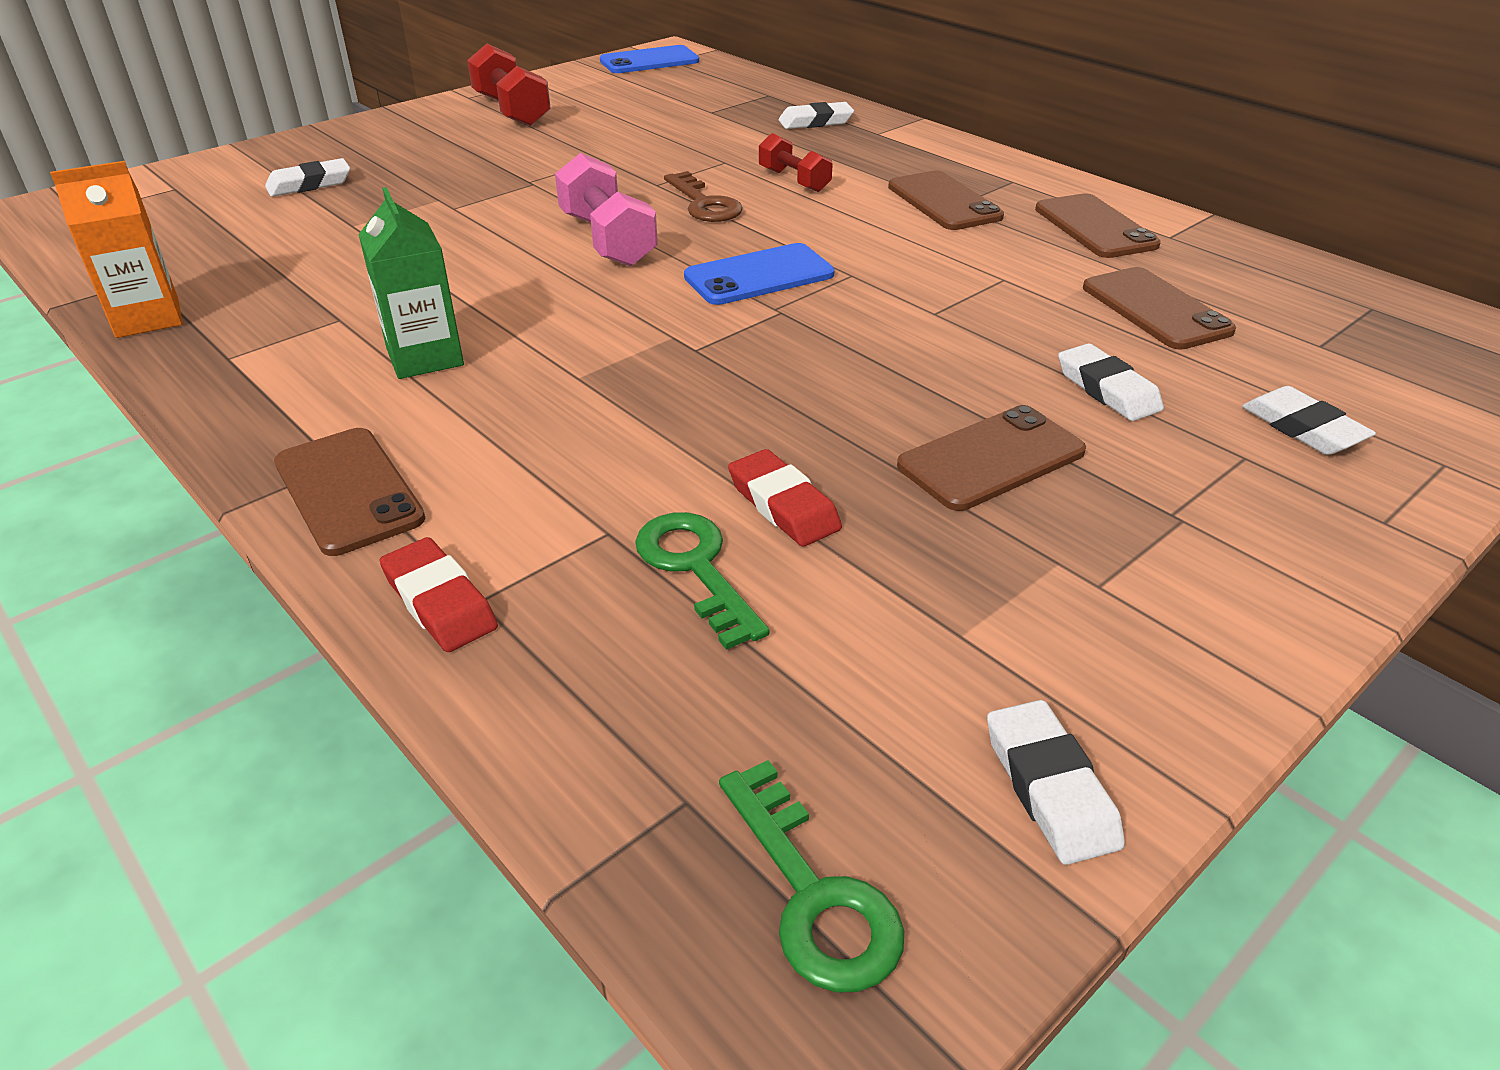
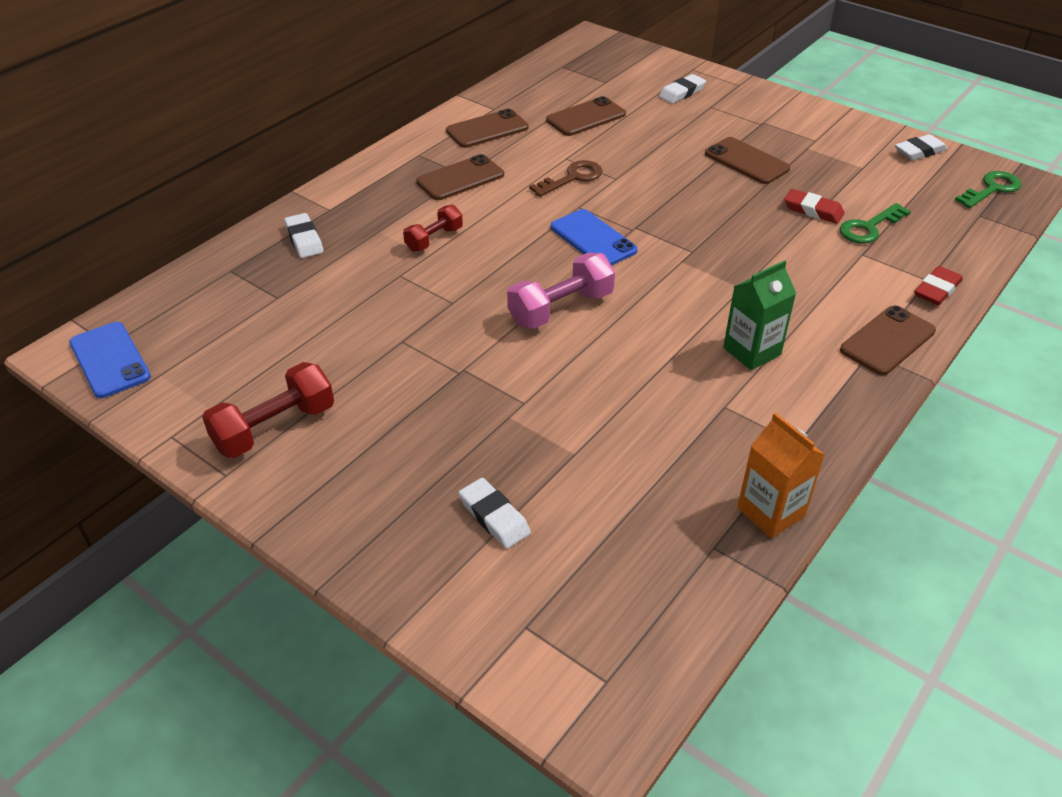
camera: 100 degrees left, 5 degrees up
(704, 204) = (486, 274): brown key -> brown key (572, 178)
(783, 505) = (813, 210): red eraser -> red eraser turned 75 degrees clockwise
(1107, 389) = (672, 133): white eraser -> none

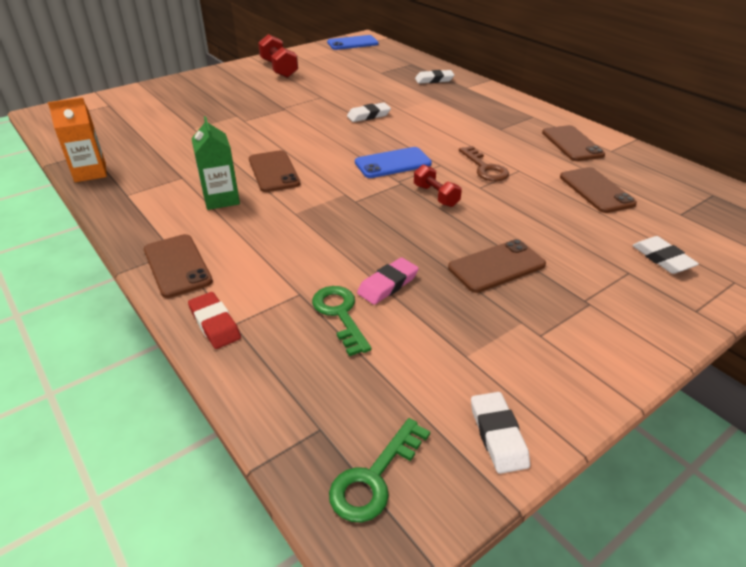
camera: 105 degrees right, 5 degrees down
(434, 239) = (418, 112): red dumbbell -> red dumbbell (436, 196)
(460, 178) = (494, 127): brown phone -> brown phone (274, 171)
(494, 516) = (174, 105): white eraser -> white eraser (368, 115)
(561, 308) = (318, 141): pink dumbbell -> none
(813, 210) = (388, 284): red eraser -> pink eraser
(991, 189) = (374, 477): green key -> green key turned 60 degrees clockwise

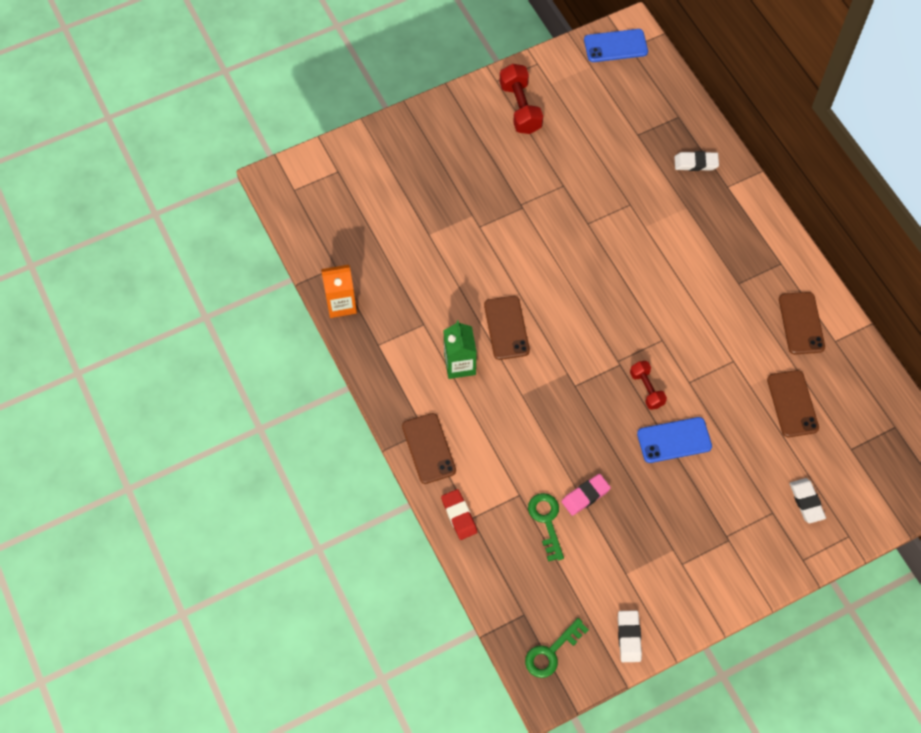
camera: 10 degrees right, 25 degrees up
(368, 115) = (608, 236): white eraser -> none
(393, 163) = (618, 331): blue phone -> blue phone (674, 440)
(485, 168) = (702, 352): brown key -> none
(496, 266) = (672, 489): brown phone -> none

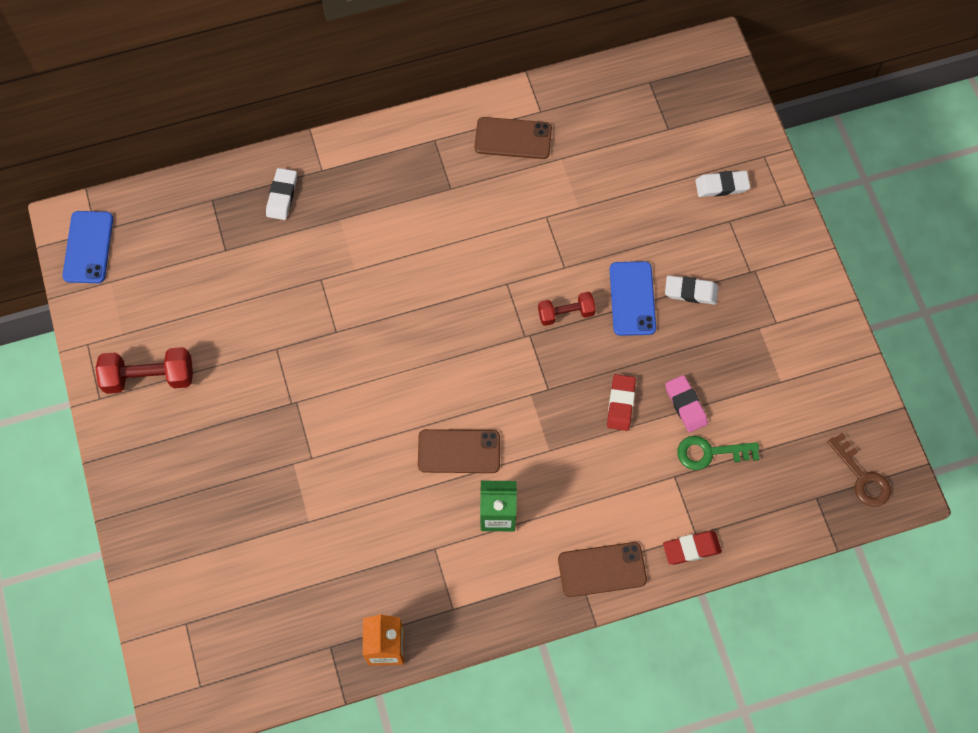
camera: 80 degrees left, 5 degrees up
(551, 652) = (862, 476): green key -> brown key
(574, 444) = (621, 404): none -> red eraser
(629, 637) = (852, 393): white eraser -> white eraser (690, 291)
(792, 404) = (607, 171): brown phone -> none

